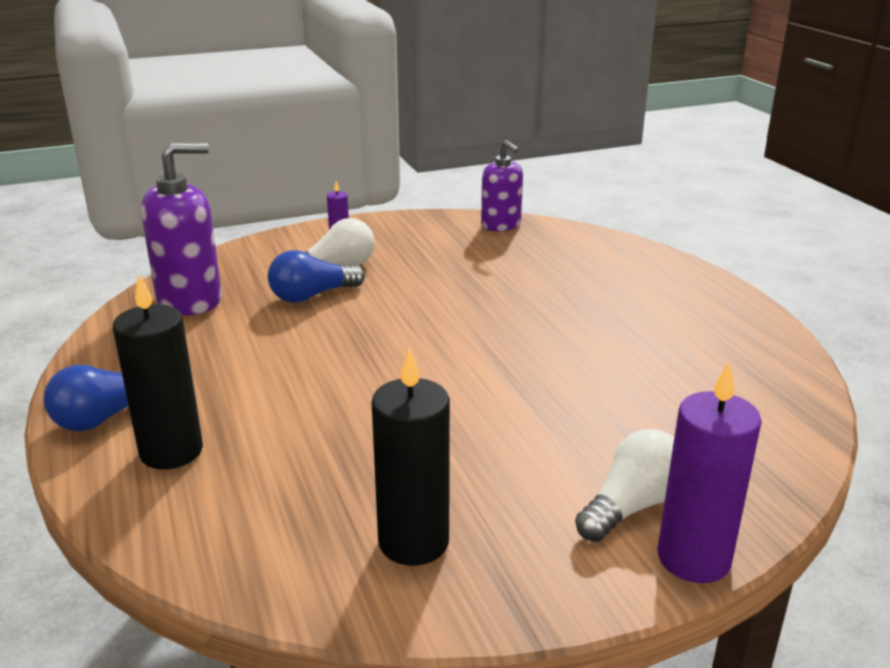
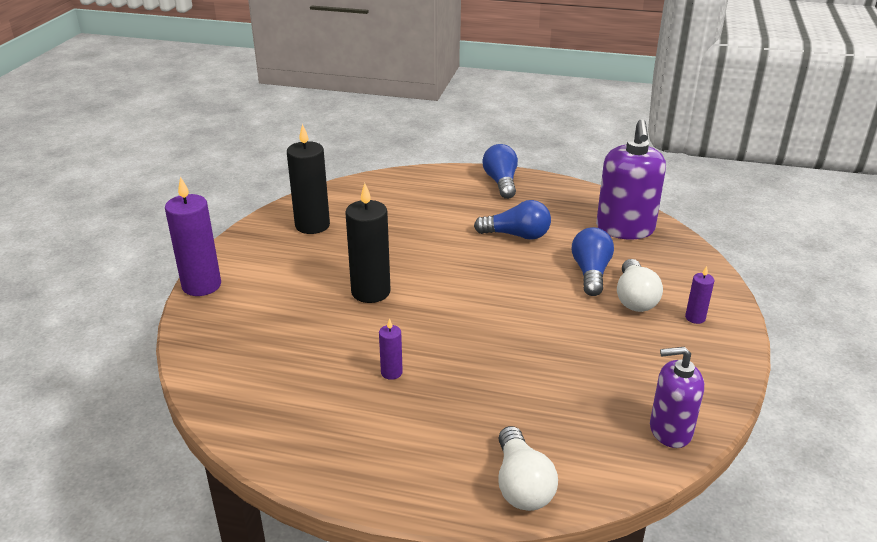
camera: 125 degrees right, 5 degrees up
(171, 451) = (451, 191): black candle -> black candle (370, 292)
(268, 357) = (517, 235): none -> blue light bulb
(612, 339) = (391, 372): none -> purple candle
(632, 506) = (250, 287): white light bulb -> white light bulb (521, 485)

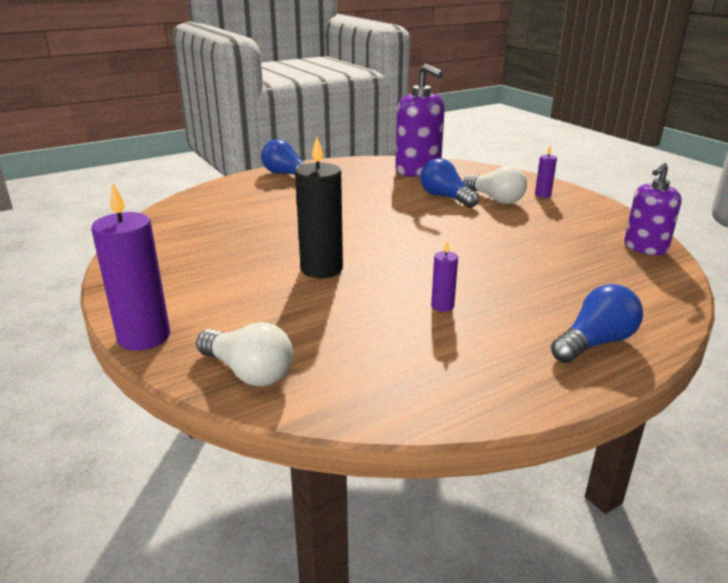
camera: 45 degrees left, 5 degrees down
(312, 225) = (177, 251): black candle -> none
(517, 235) = (359, 197): blue light bulb -> blue light bulb (595, 343)
(521, 485) = (647, 316): white light bulb -> white light bulb (248, 372)

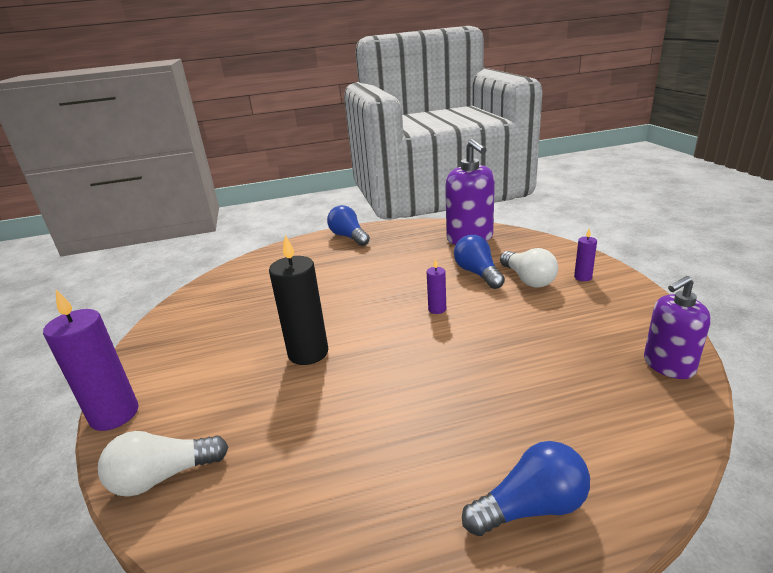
camera: 20 degrees right, 0 degrees up
(248, 372) = (163, 476): white light bulb -> white light bulb turned 105 degrees clockwise
(442, 306) = (391, 419): purple candle -> purple candle (437, 309)

